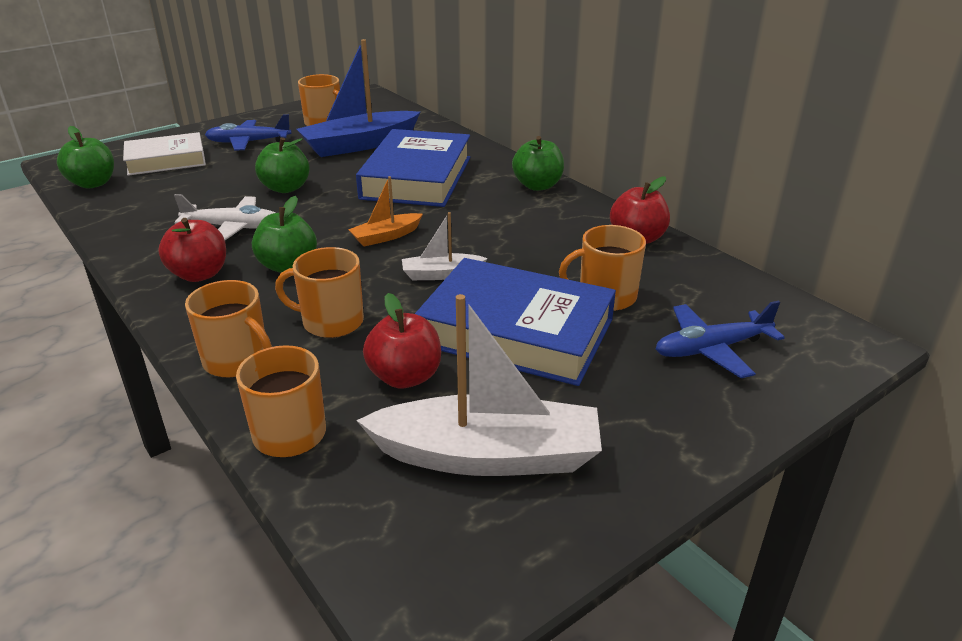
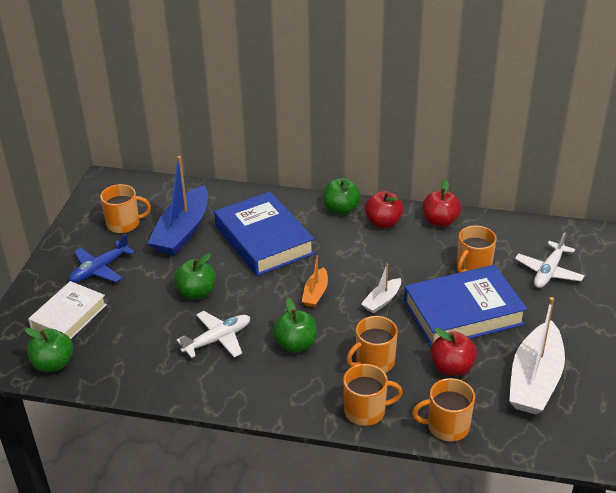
camera: 40 degrees left, 5 degrees up
(199, 274) = (256, 380): red apple -> red apple (383, 222)
(488, 456) = (535, 380): white boat -> white boat turned 150 degrees clockwise
(711, 349) = (548, 272): blue plane -> white plane

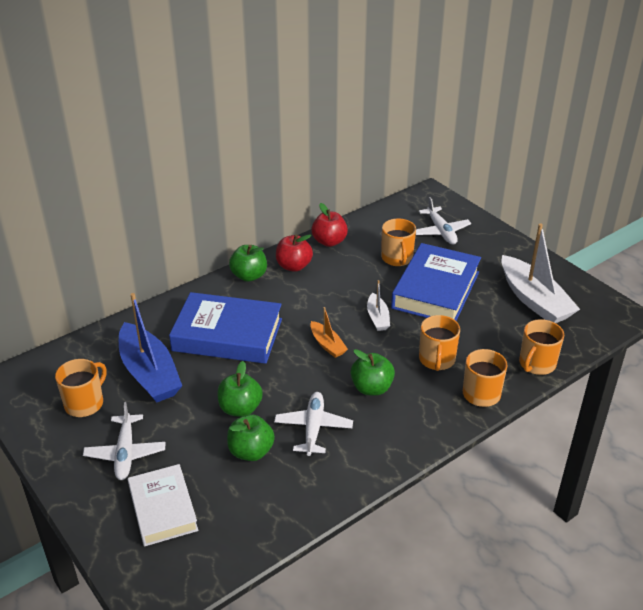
camera: 50 degrees left, 0 degrees up
(53, 364) = (215, 554): green apple -> green apple (251, 451)
(100, 269) = (125, 453): blue plane -> white plane
(452, 367) = (483, 327): red apple -> none

